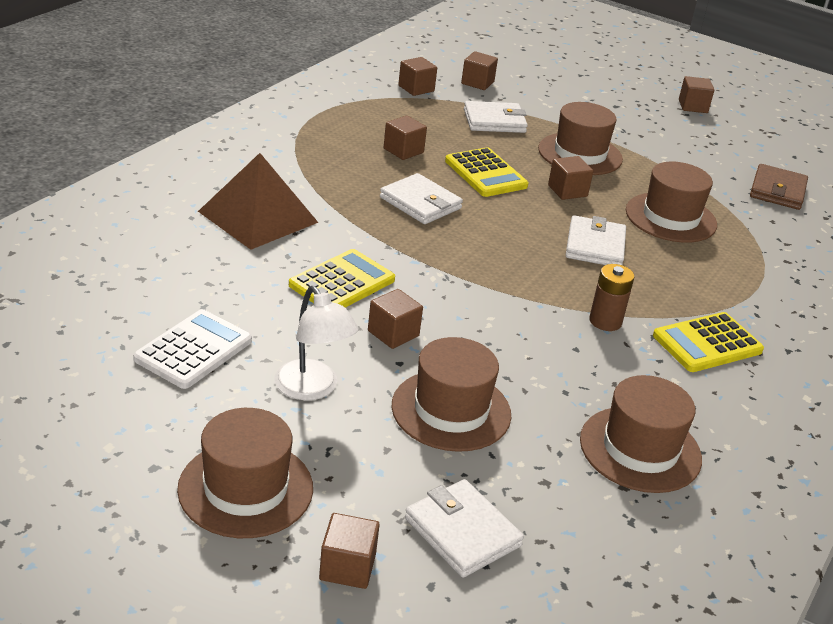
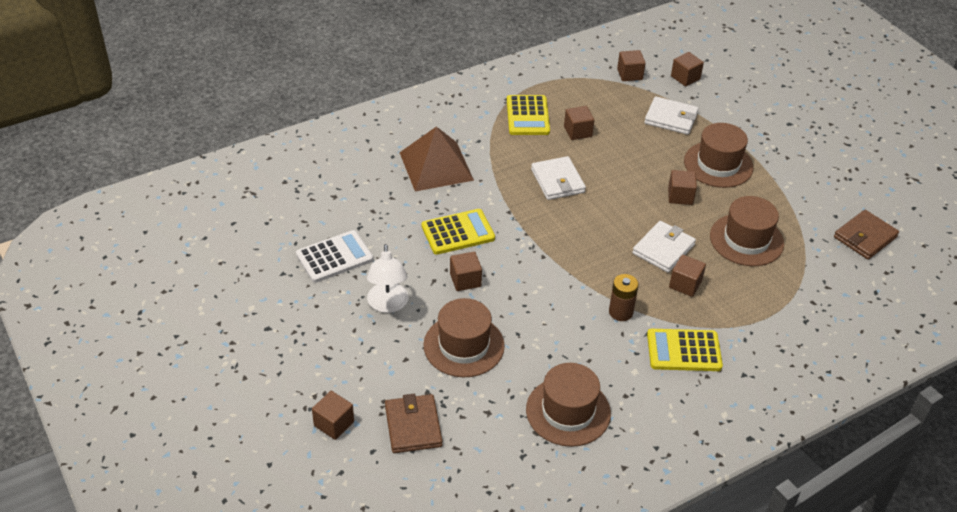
camera: 30 degrees right, 10 degrees up
(245, 488) = (309, 357): brown hat -> none
(462, 532) = (413, 426): white wallet -> brown wallet
(485, 174) = (626, 166): yellow calculator -> yellow calculator (527, 116)
(693, 106) = (861, 138): brown cube -> brown cube (685, 284)

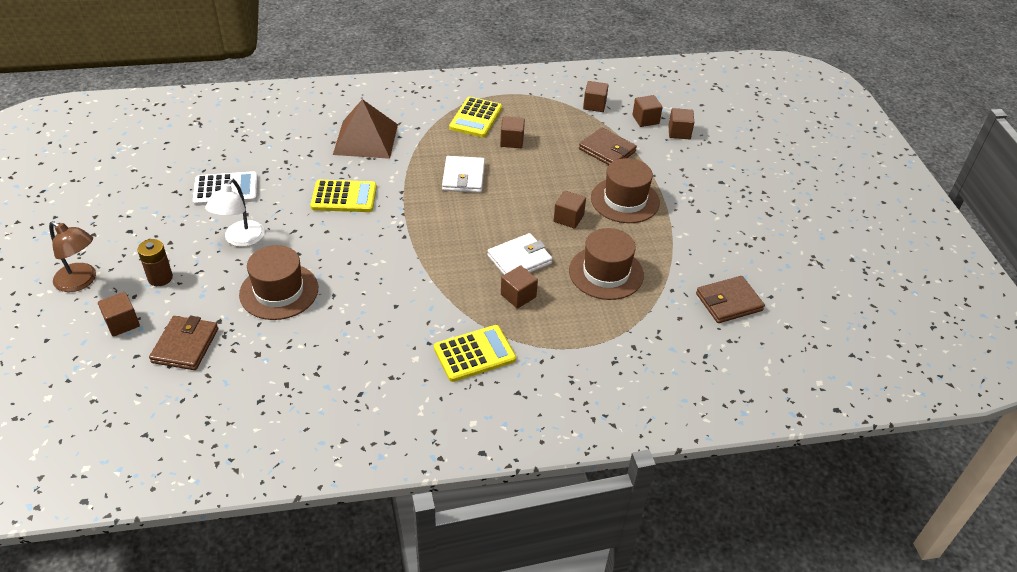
camera: 20 degrees right, 0 degrees up
(258, 395) = (81, 281): none -> brown lamp
(465, 280) = (321, 237): brown cube -> brown cube (679, 132)
(568, 411) = (328, 375): brown hat -> none
(620, 312) = (440, 303): brown battery -> brown battery (160, 278)
(671, 118) = (607, 150): white wallet -> brown wallet
(684, 351) = (474, 354): yellow calculator -> yellow calculator turned 135 degrees clockwise

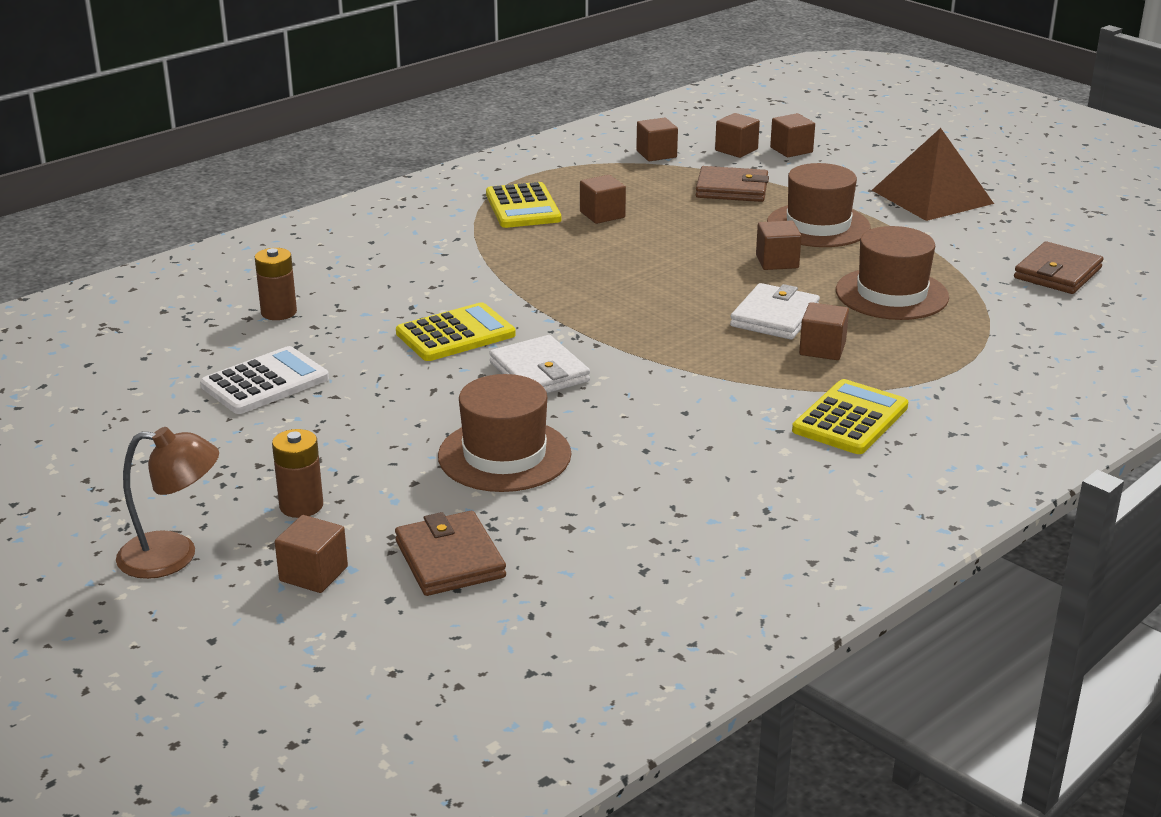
camera: 30 degrees left, 15 degrees down
(240, 240) = (367, 424): white lamp -> none
(279, 144) = (279, 312): none -> brown battery
(365, 139) = (400, 270): brown pyramid -> brown pyramid (932, 197)
(463, 177) = (590, 265): white wallet -> white wallet (539, 372)

